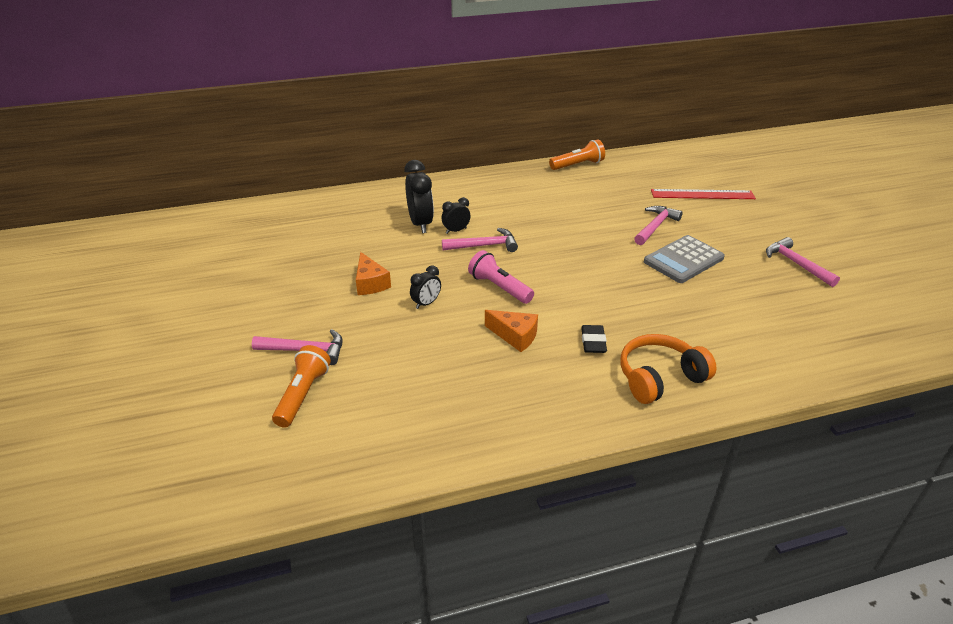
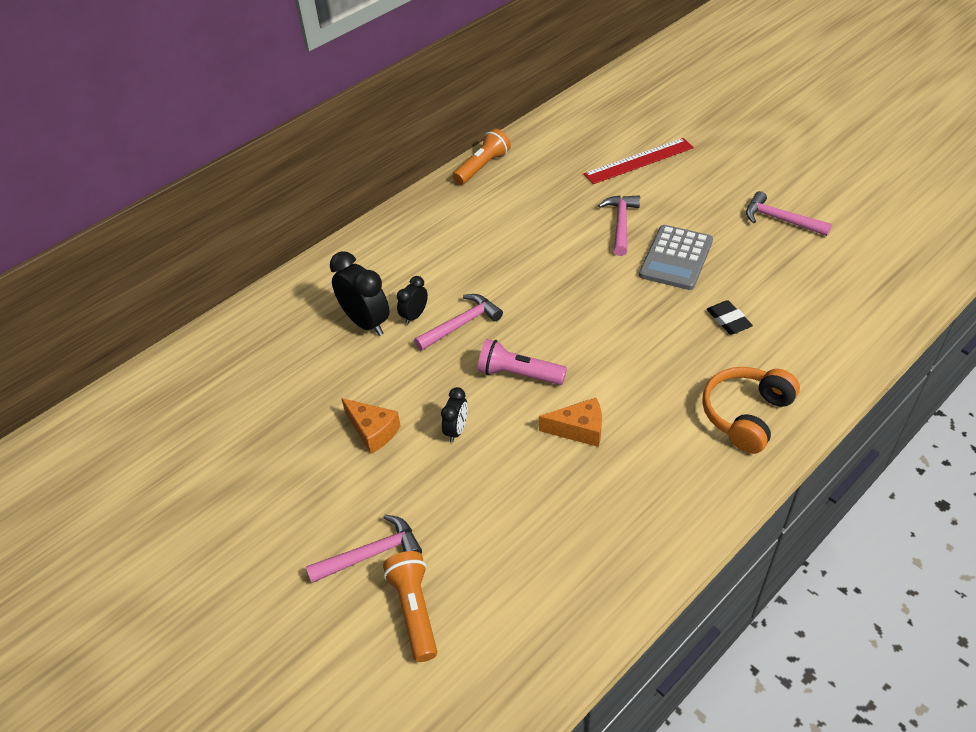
camera: 25 degrees left, 10 degrees up
(593, 342) = (658, 401): black eraser -> black eraser (728, 320)

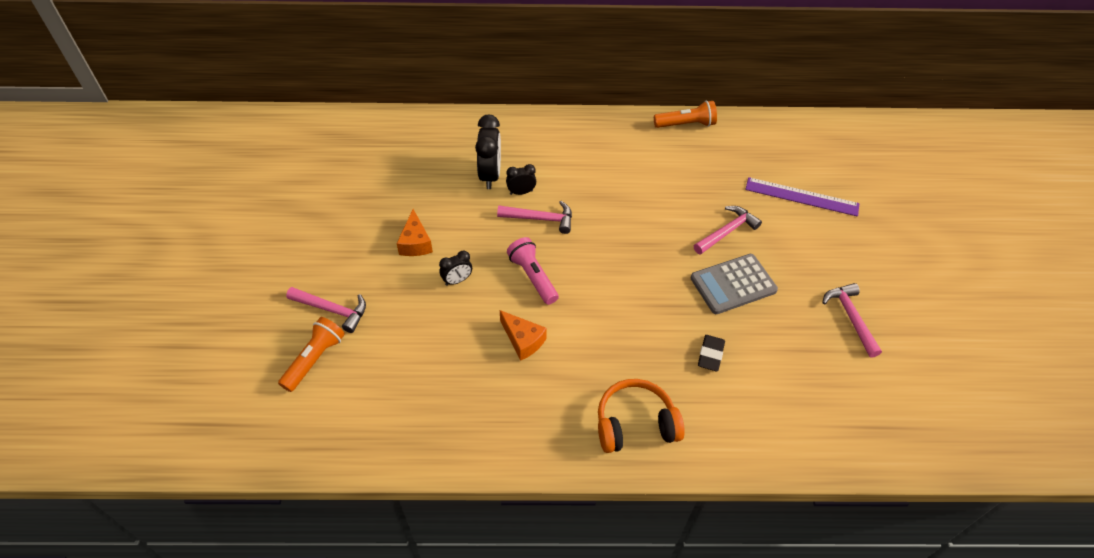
camera: 40 degrees right, 5 degrees up
(639, 161) = (801, 197): red ruler -> purple ruler

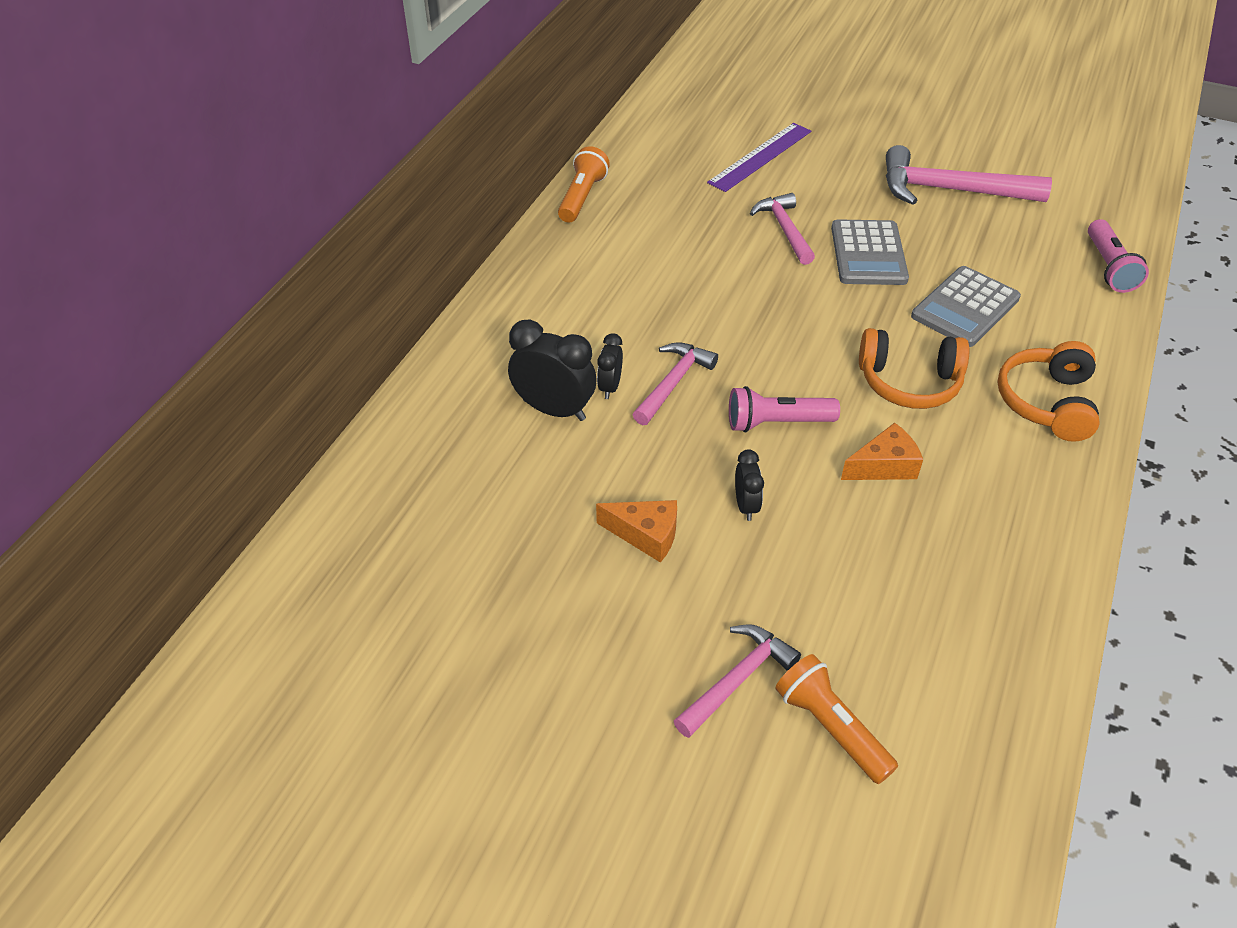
camera: 65 degrees left, 5 degrees down
(609, 337) = (909, 382): none -> orange headphones
(710, 355) = (965, 307): black eraser -> grey calculator
(828, 445) = (1109, 267): none -> pink flashlight
(851, 318) = (950, 190): pink hammer -> pink hammer, size x1.65

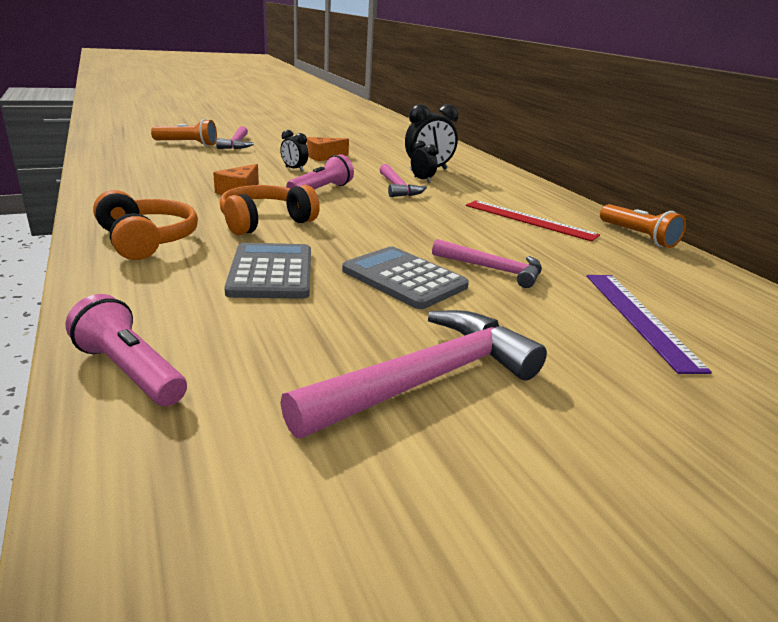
camera: 130 degrees right, 20 degrees down
(635, 260) = (529, 220): none -> red ruler

